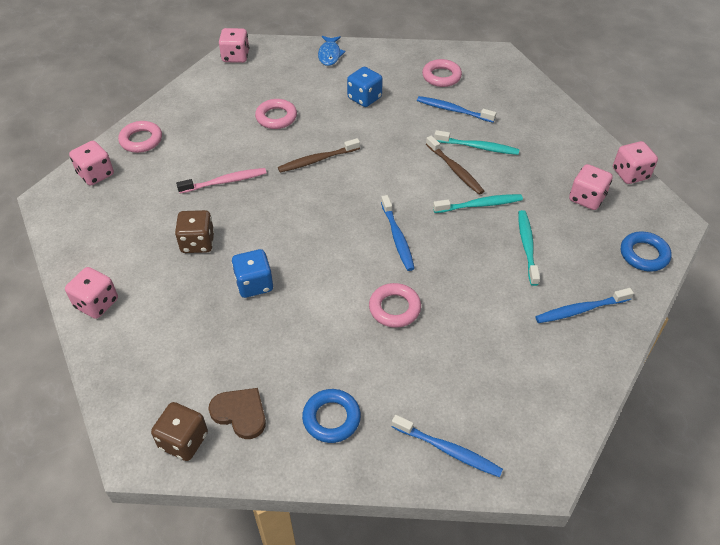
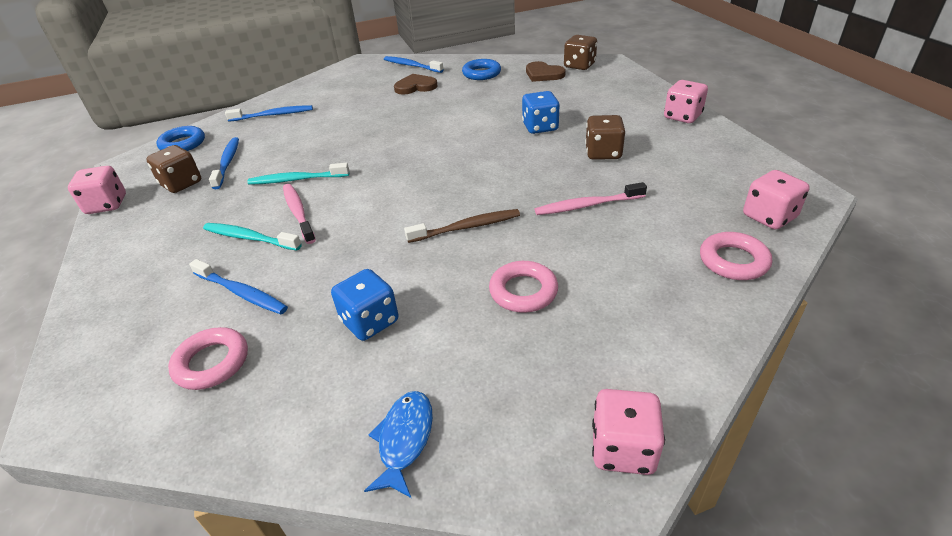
camera: 170 degrees left, 10 degrees down
(394, 308) = (420, 115): pink ring -> none
(397, 237) = (397, 156): blue toothbrush -> blue toothbrush (227, 163)
(421, 379) = (415, 87): none -> brown heart
(455, 170) = (298, 213): brown toothbrush -> pink toothbrush
(527, 246) = (279, 149): turquoise toothbrush -> none
(586, 198) = (181, 184): pink dice -> brown dice

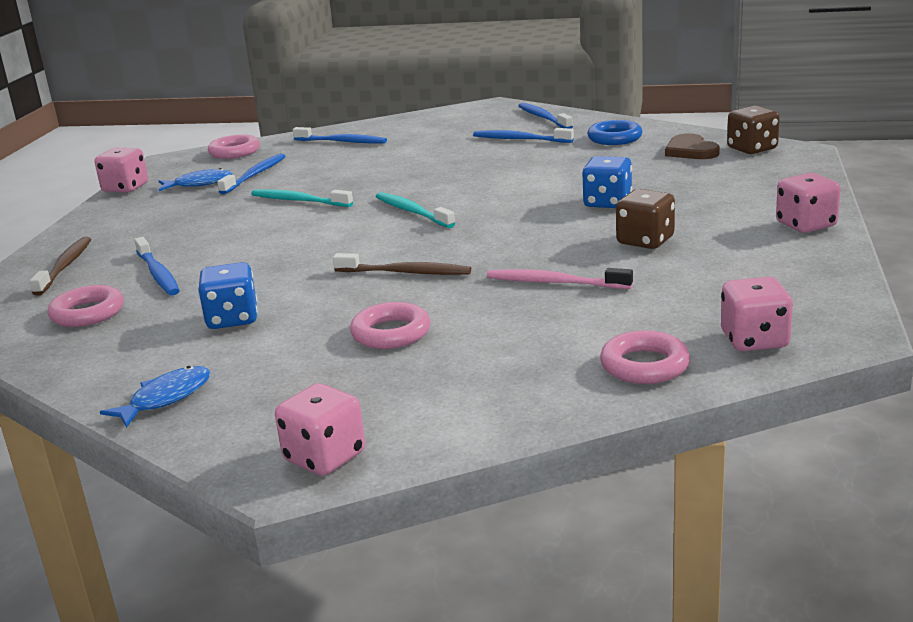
camera: 30 degrees right, 15 degrees down
(128, 313) = (65, 266): none -> brown toothbrush
(181, 184) = (199, 184): brown dice -> blue fish
(183, 144) = (234, 152): blue ring -> pink ring
(250, 238) = (208, 237): turquoise toothbrush -> turquoise toothbrush (412, 212)
(298, 213) = (269, 227): pink toothbrush -> none
(415, 87) = (520, 139): brown heart -> blue toothbrush

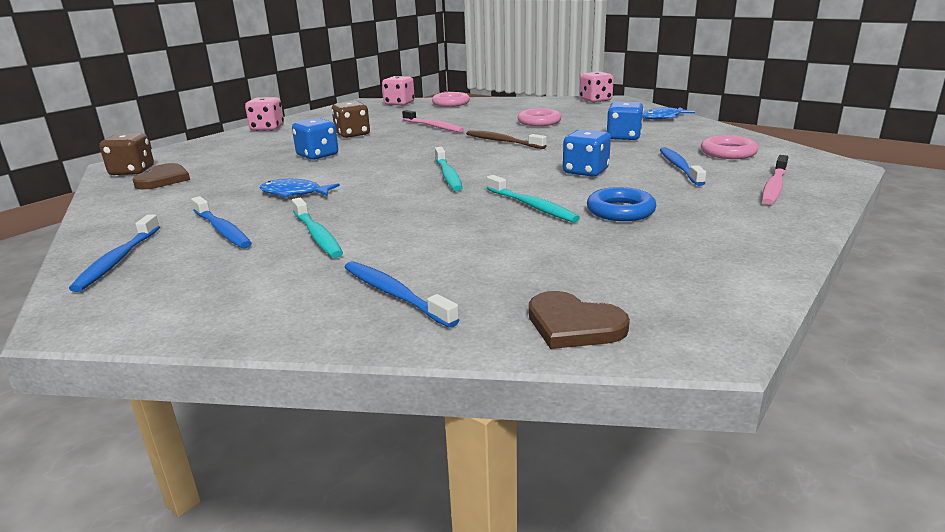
camera: 155 degrees left, 0 degrees up
(65, 266) = (774, 187): brown toothbrush -> pink toothbrush
(125, 188) = (761, 282): pink dice -> none
(199, 184) = (643, 260): blue fish -> blue fish (294, 193)
(234, 152) = (573, 325): pink ring -> brown heart
(255, 175) = (561, 257): blue toothbrush -> none
(266, 246) = (585, 172): none -> blue dice
(443, 151) = (317, 235): none -> turquoise toothbrush
(614, 138) = (161, 207): blue ring -> blue ring (620, 211)

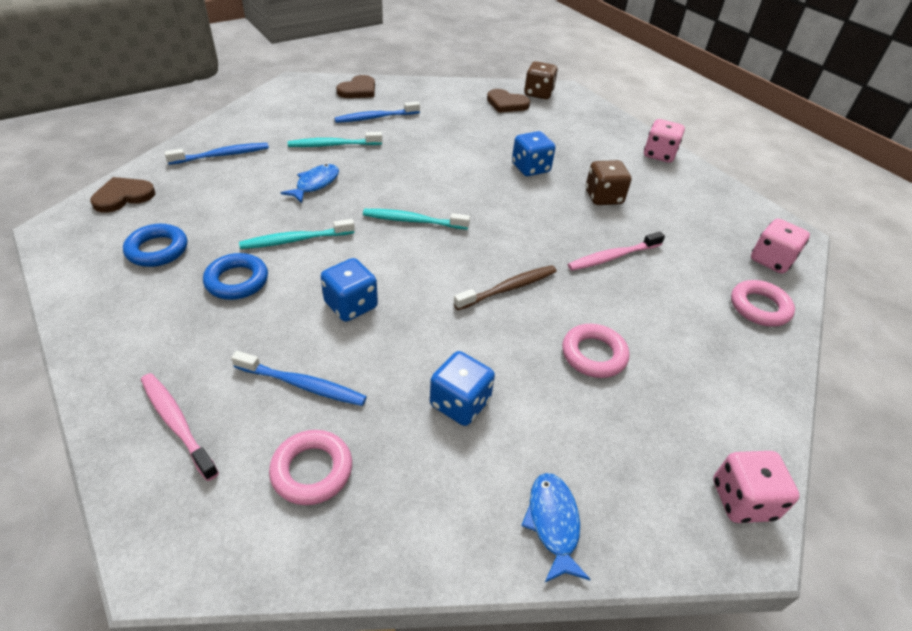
camera: 105 degrees right, 20 degrees up
(118, 260) = (358, 90): blue toothbrush -> brown heart
(294, 193) = (427, 146): blue fish -> blue fish (315, 184)
(636, 258) = (157, 250): none -> blue ring

